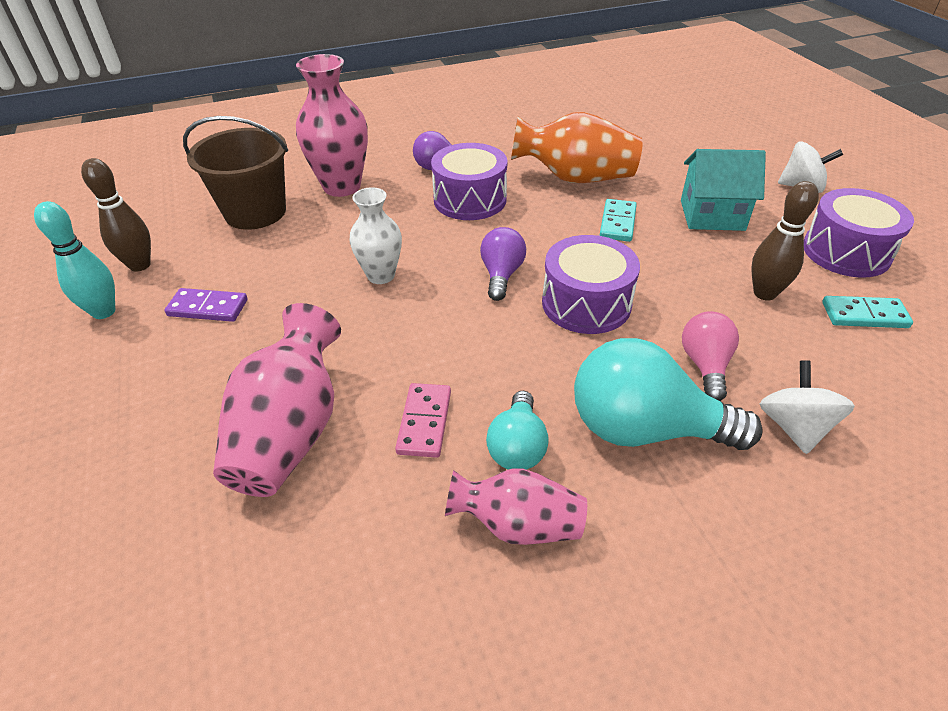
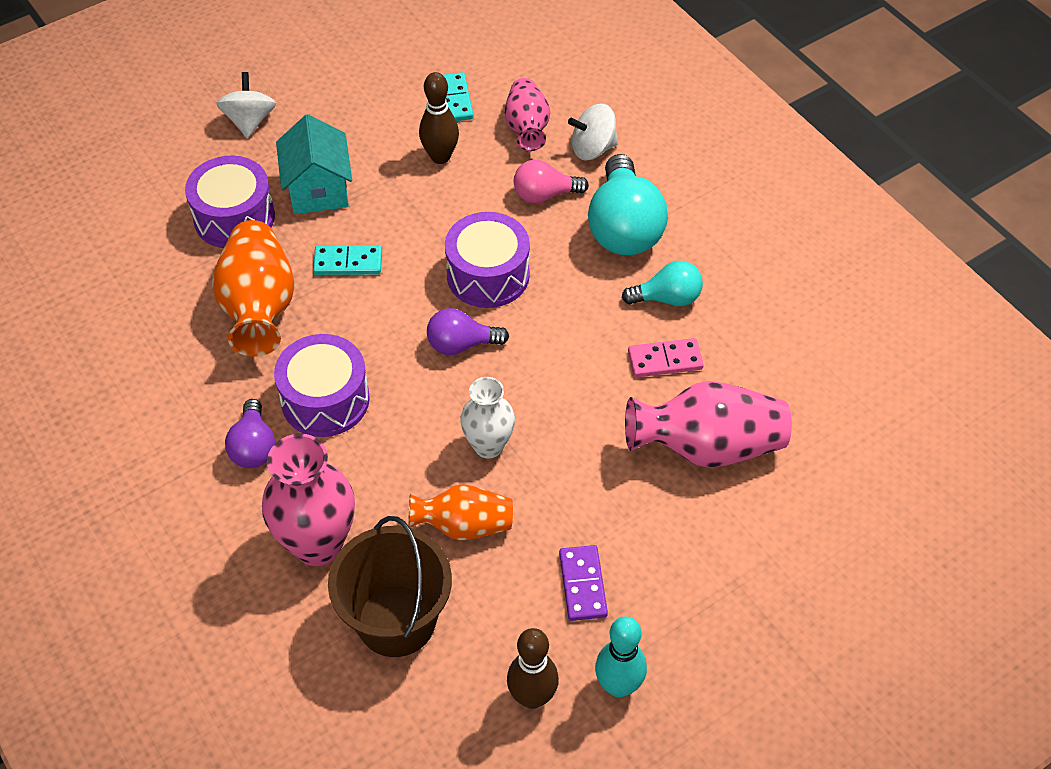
camera: 105 degrees left, 10 degrees up
(311, 252) = (464, 525): none -> orange vase
(518, 525) = (731, 288): pink vase -> pink vase (527, 128)
(846, 252) = (363, 101): purple drum -> purple drum (234, 217)

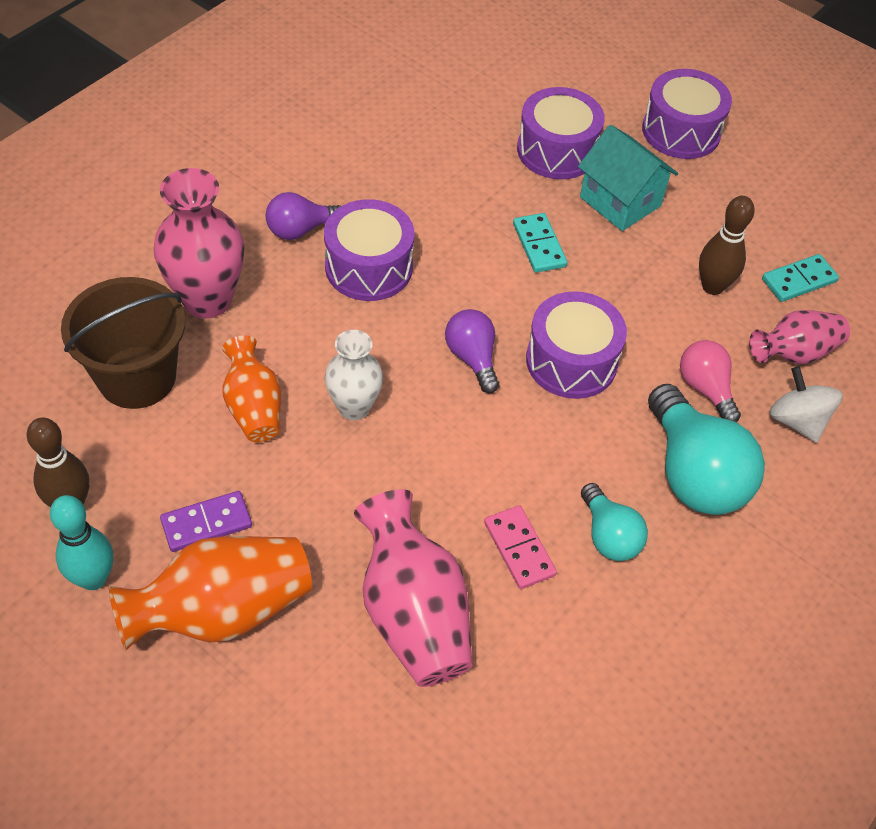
camera: 70 degrees right, 0 degrees up
(249, 121) = (681, 131): white spinning top -> purple drum
(259, 307) = (458, 194): orange vase -> orange vase (221, 611)
(318, 189) = (620, 201): turquoise house -> turquoise house turned 75 degrees clockwise
(624, 227) = (694, 473): turquoise light bulb -> turquoise light bulb turned 90 degrees counterclockwise

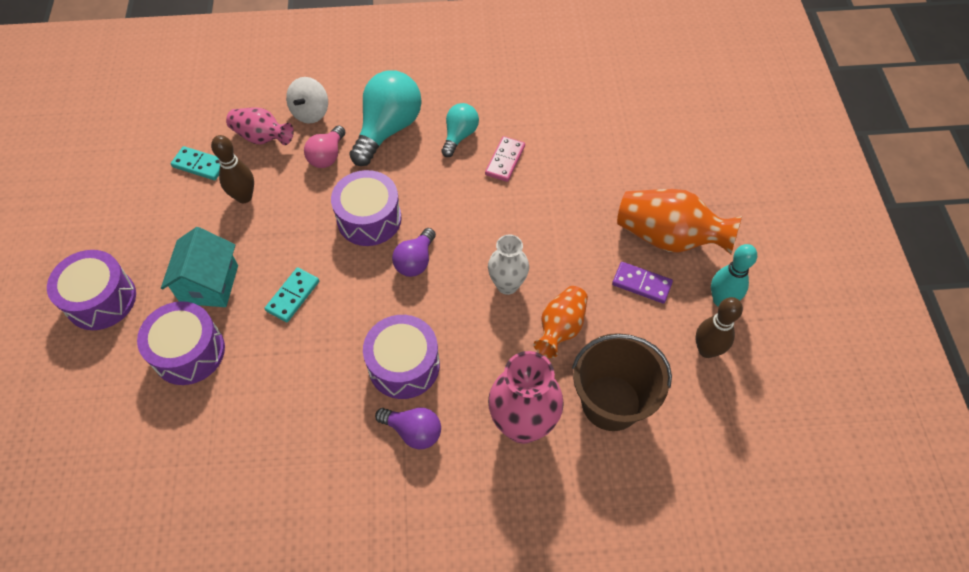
camera: 130 degrees left, 5 degrees up
(413, 613) = (581, 172): pink vase -> none

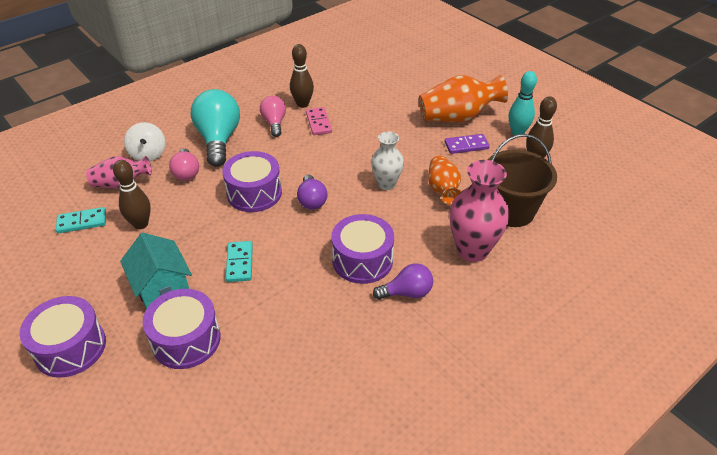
camera: 35 degrees left, 15 degrees down
(459, 136) = (274, 123): turquoise light bulb -> pink light bulb
(509, 125) = (302, 104): none -> brown bowling pin

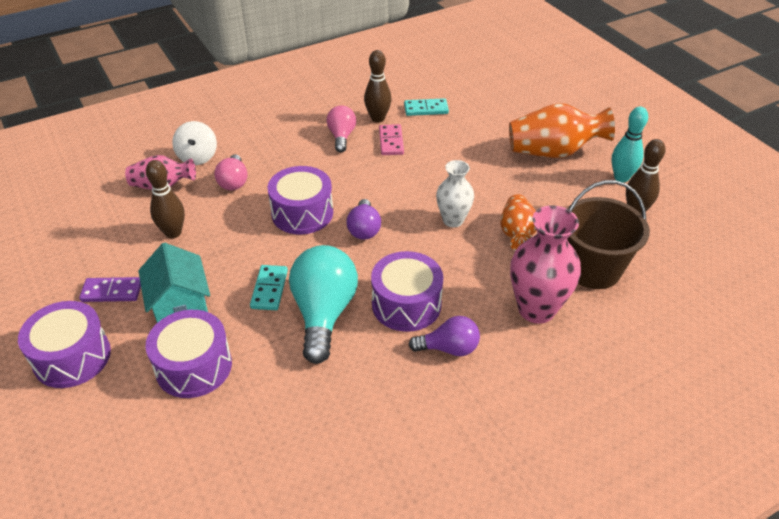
camera: 10 degrees right, 0 degrees up
(82, 222) = (113, 223): turquoise domino -> turquoise domino (426, 109)
(219, 140) = (276, 149): turquoise light bulb -> turquoise light bulb (324, 314)
(466, 145) = (556, 186): purple domino -> purple domino (112, 291)

